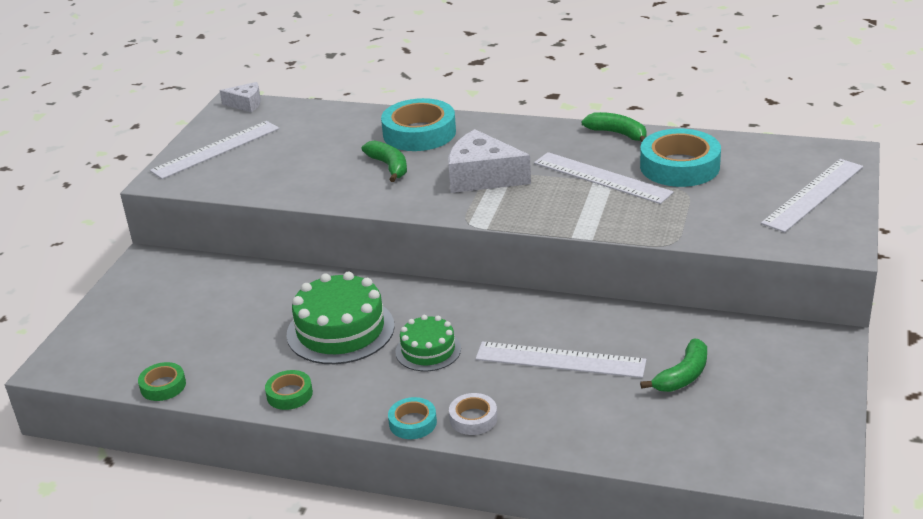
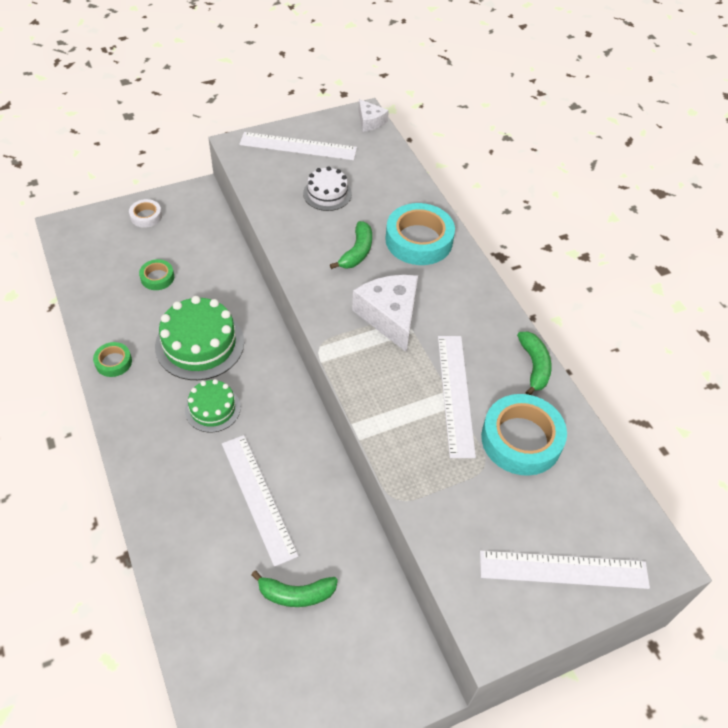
camera: 45 degrees right, 20 degrees up
(163, 386) = (79, 292): green tape -> green tape (157, 277)
(298, 156) = (327, 194): none -> white cake
(412, 423) = (128, 450): turquoise tape -> none
(473, 418) = (155, 484): white tape -> white tape (146, 216)

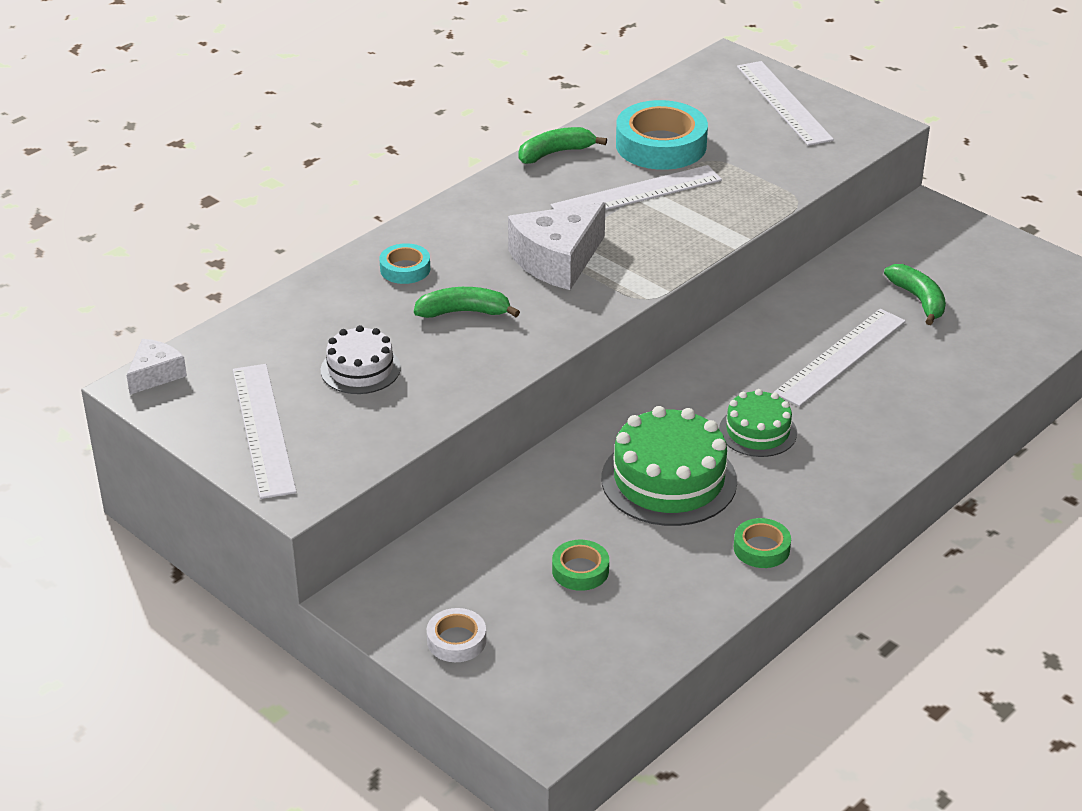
camera: 110 degrees left, 15 degrees down
(419, 240) = (405, 269): turquoise tape -> turquoise tape, size x0.51

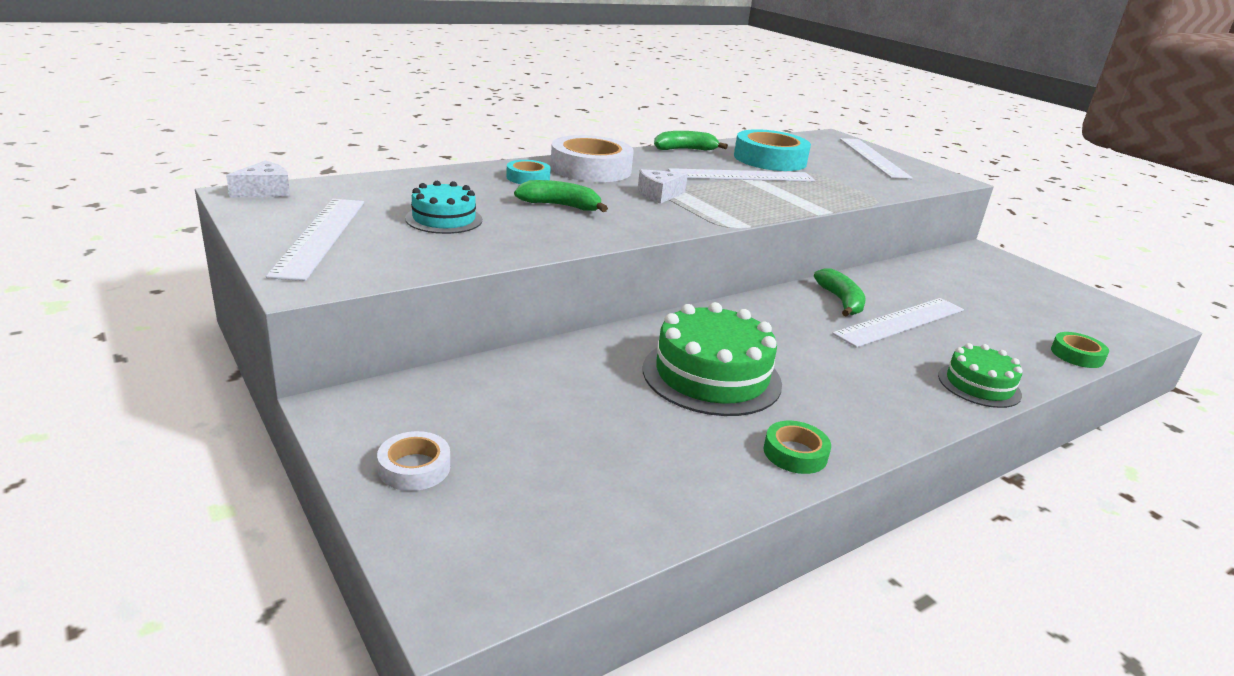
camera: 10 degrees right, 10 degrees down
(360, 369) = (444, 219): white cake -> turquoise cake
(464, 229) = (590, 169): none -> white tape
(557, 260) = (659, 195): white cheese -> white cheese, size x0.55
(580, 570) = (587, 431): green tape -> green tape (1077, 355)
(757, 431) = (811, 357): green cake -> green cake (979, 385)
(918, 300) = (975, 299): green banana -> green banana (841, 301)

